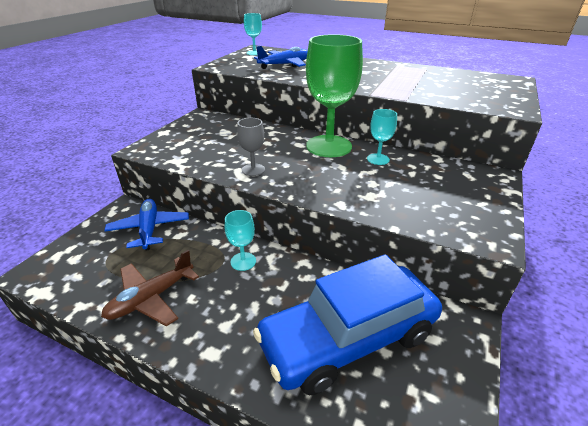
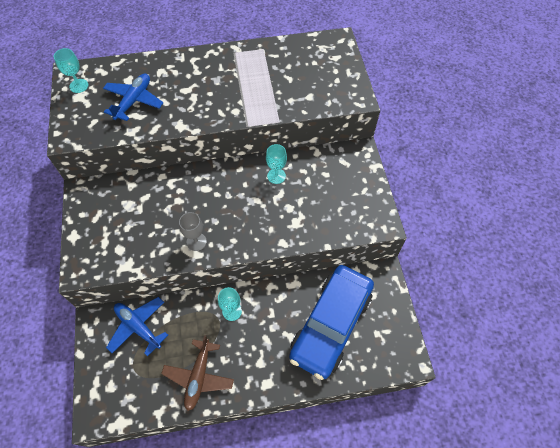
camera: 35 degrees left, 25 degrees up
(329, 146) = (230, 178): green goblet -> none

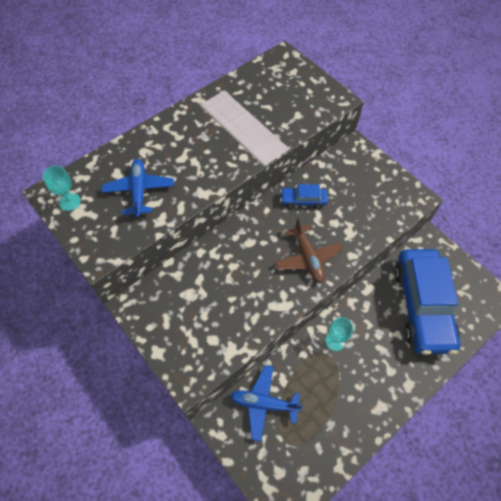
camera: 30 degrees left, 0 degrees up
(196, 242) = (278, 294): grey goblet -> none
(199, 376) = (349, 414): brown plane -> brown plane (307, 257)
(276, 176) = (303, 200): turquoise goblet -> blue car

